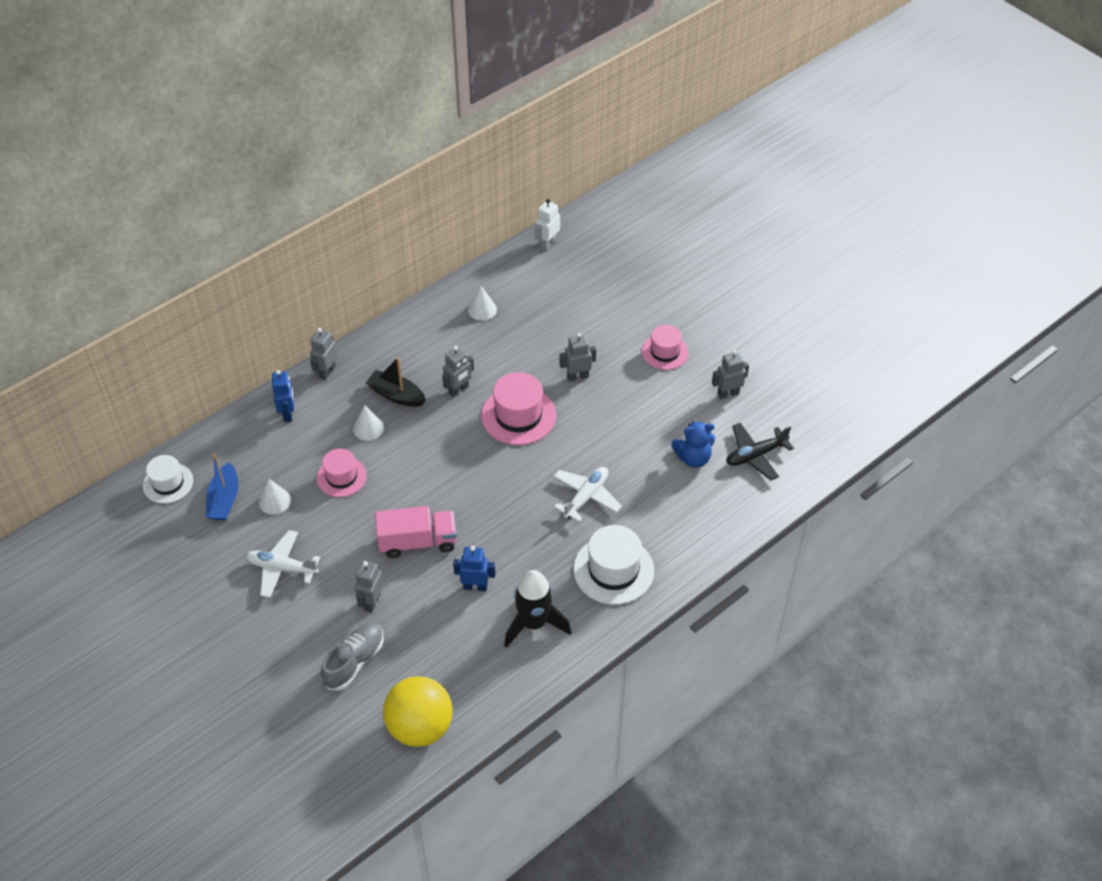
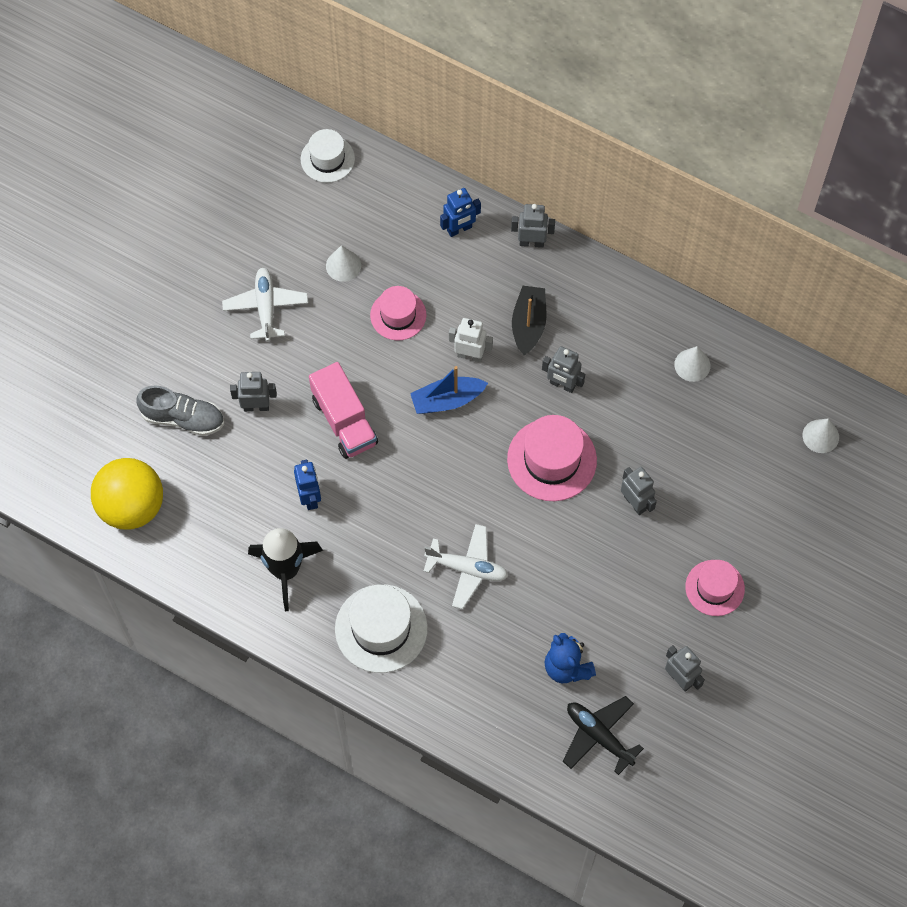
camera: 70 degrees right, 15 degrees up
(224, 500) = (327, 219): blue boat -> blue boat (447, 400)
(368, 428) = (472, 315): white cone -> white cone (820, 436)
(547, 243) = (831, 399): white robot -> white robot (470, 355)

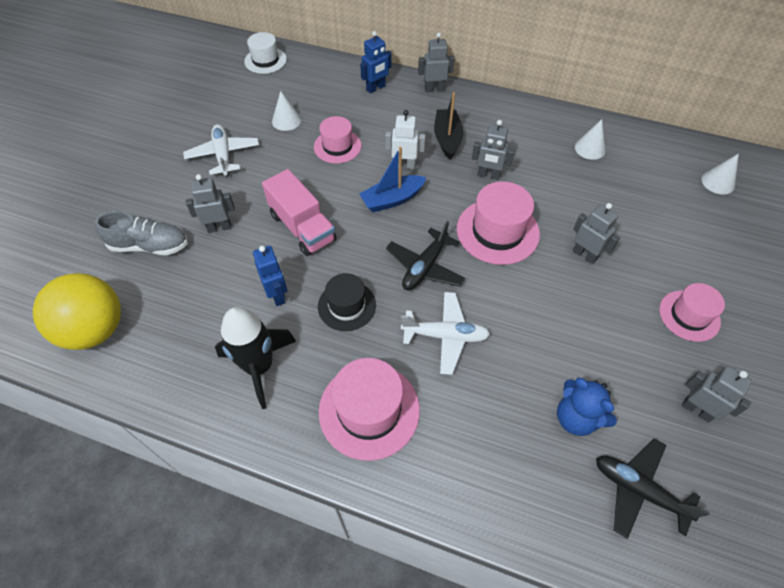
camera: 10 degrees left, 10 degrees down
(377, 521) = (347, 305): none -> black hat
(381, 628) = (369, 410): white hat -> pink hat
(464, 490) = (425, 267): none -> black plane

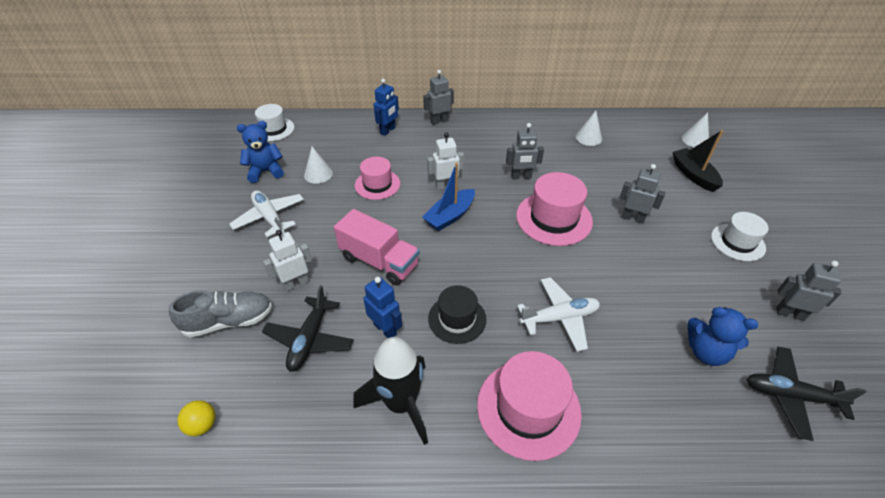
camera: 20 degrees left, 10 degrees down
(95, 330) = (202, 425): yellow ball -> yellow ball, size x0.40
(219, 227) = (296, 283): grey robot -> white robot
(239, 105) = (266, 171): none -> blue teddy bear
(425, 267) = (509, 264): black plane -> black plane (310, 339)
(447, 139) = (471, 156): black boat -> black boat (693, 175)
(689, 315) = (737, 242): pink hat -> white hat

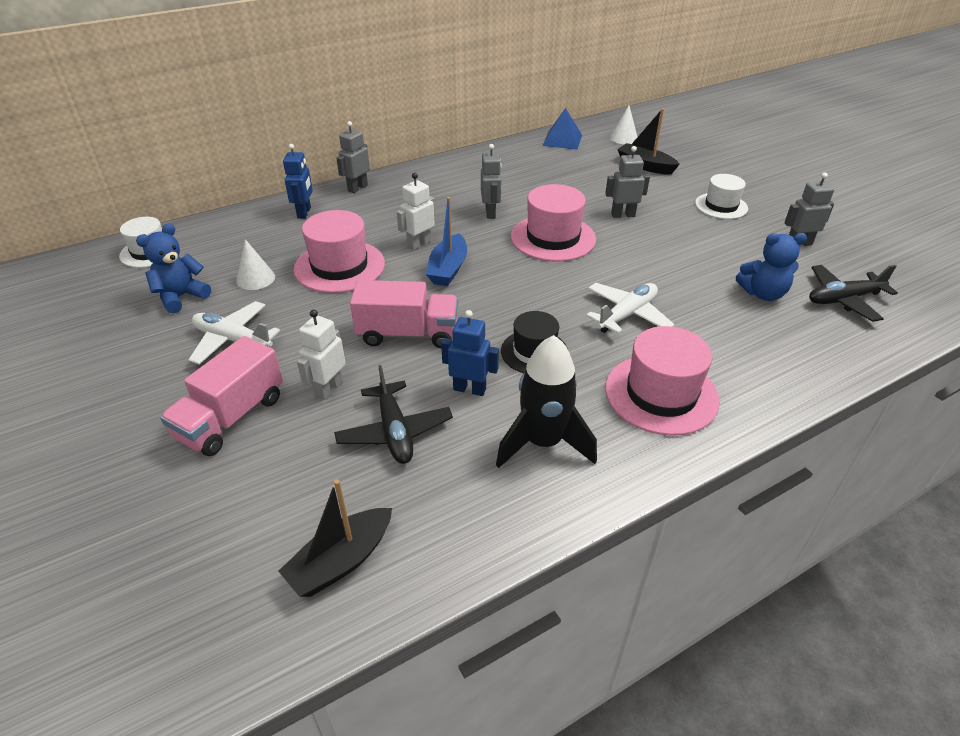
camera: 30 degrees left, 5 degrees down
(202, 425) = (341, 561): yellow ball -> black boat
(225, 278) = (231, 417): none -> pink truck
(229, 321) = (278, 455): grey shoe -> none
(377, 184) = (339, 266): pink hat -> pink hat, size x1.55
(521, 177) = (490, 213): grey robot -> grey robot turned 60 degrees counterclockwise
(588, 138) = (527, 161): white cone -> none
(635, 125) = (562, 140): none -> blue pyramid

